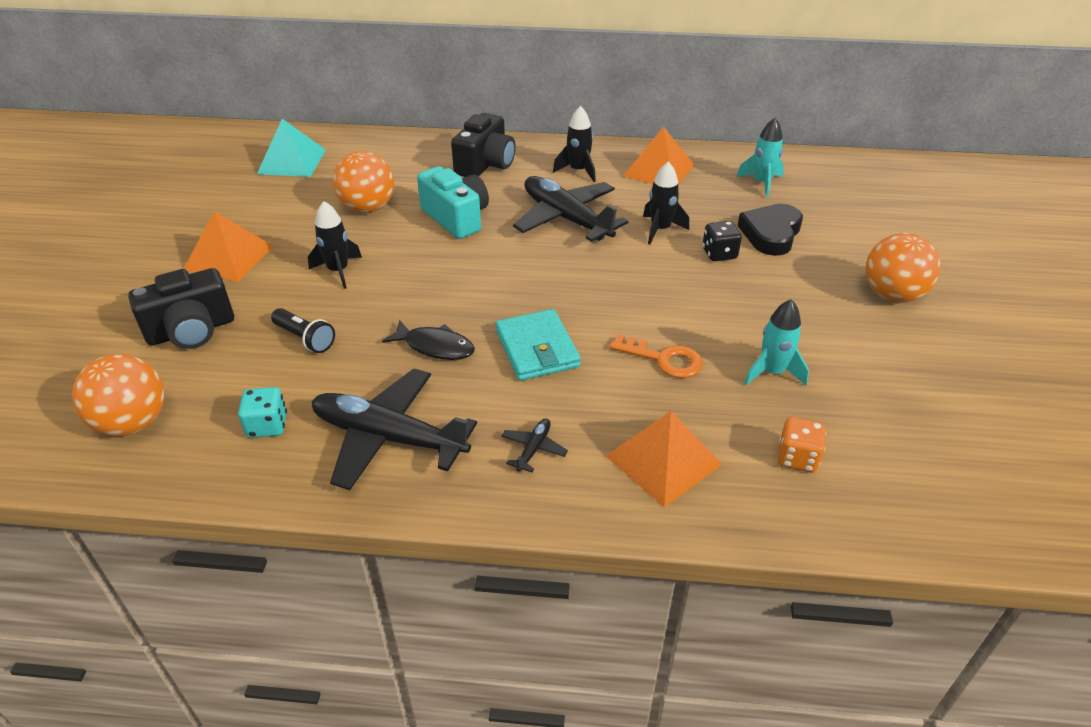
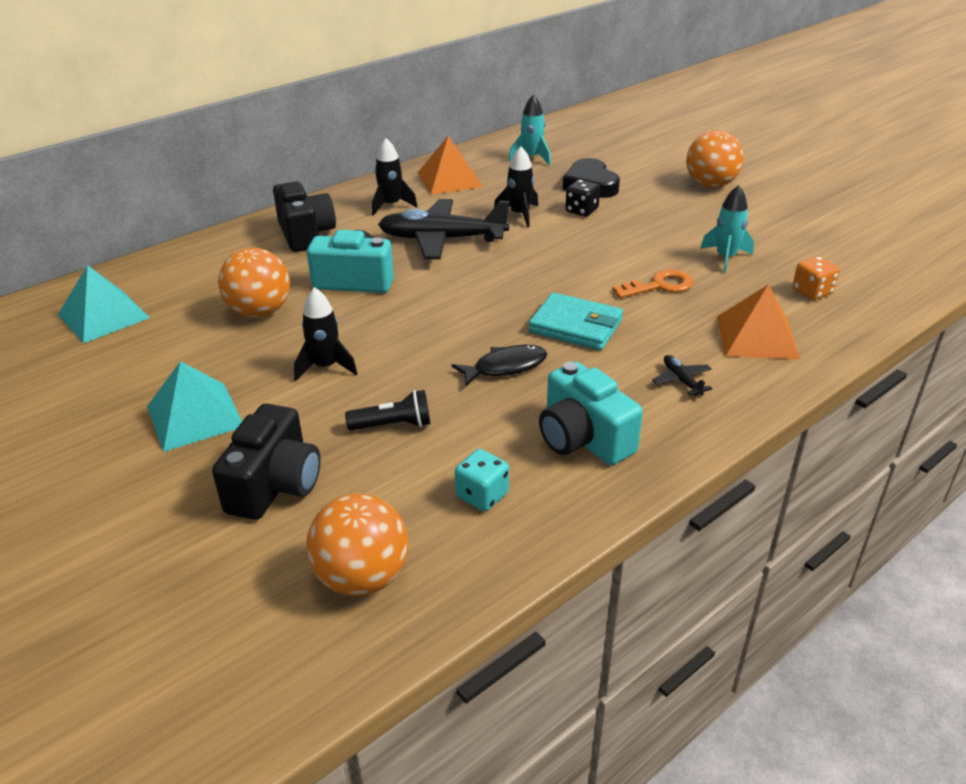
camera: 45 degrees left, 5 degrees down
(229, 257) = (195, 416): orange pyramid -> turquoise pyramid
(388, 437) = (583, 439): black plane -> turquoise camera

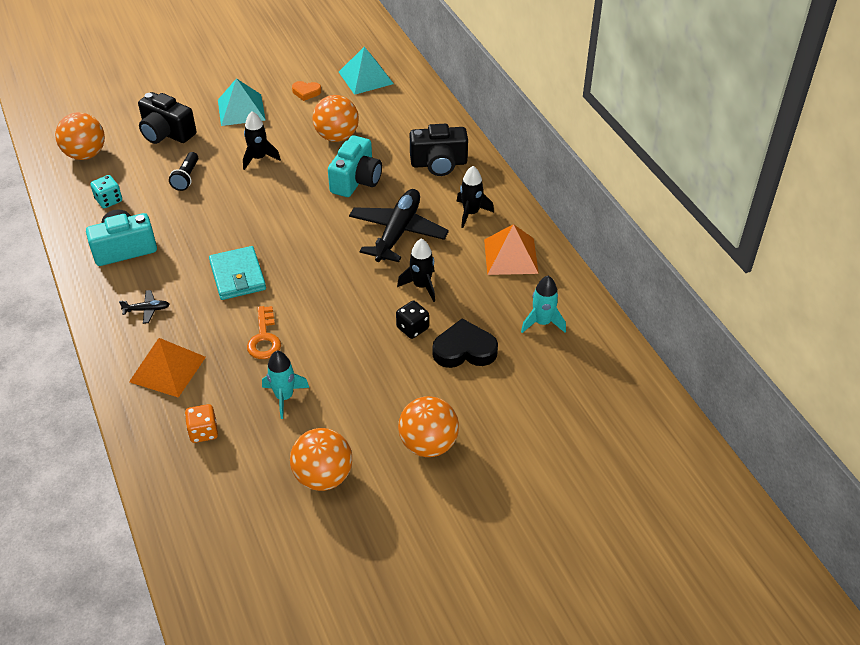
camera: 105 degrees right, 10 degrees up
(143, 361) = (306, 92): none -> orange heart
(505, 367) = (212, 232): black fish -> none
(575, 326) = (238, 276): turquoise wallet -> turquoise wallet turned 60 degrees counterclockwise
(792, 222) = (323, 476): none -> orange ball

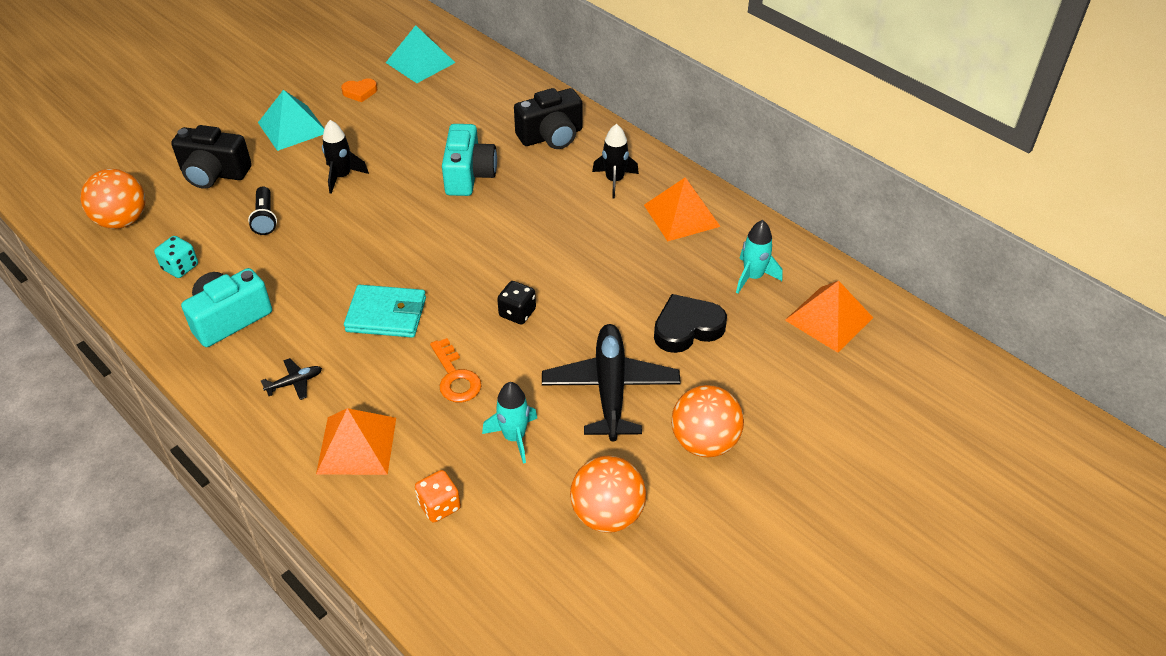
camera: 20 degrees left, 0 degrees up
(238, 276) = (386, 315): turquoise wallet -> turquoise wallet turned 45 degrees counterclockwise
(337, 136) = (421, 133): orange ball -> none
(398, 232) = (546, 220): black plane -> black plane (610, 388)
(412, 328) = (618, 320): black dice -> black dice (517, 313)
(421, 286) = (603, 271): black rocket -> none
(587, 374) = (829, 318): none -> orange pyramid

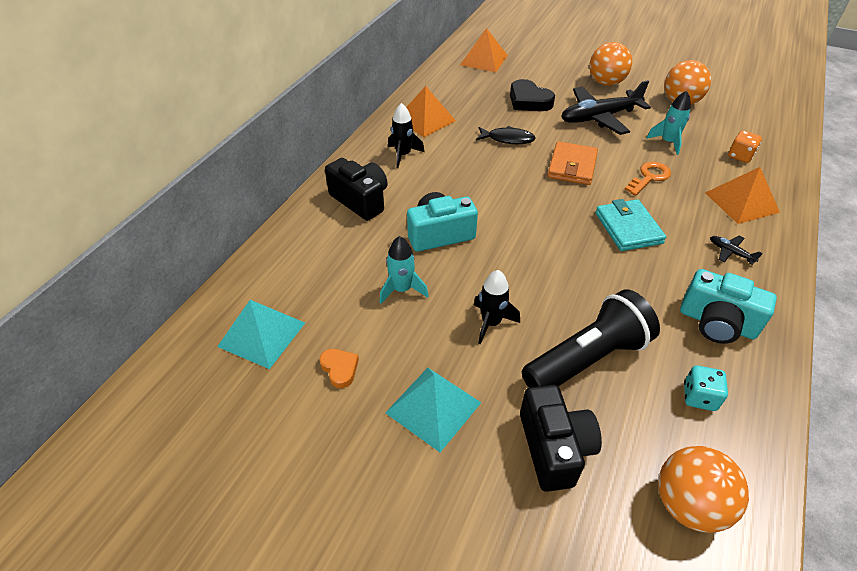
camera: 110 degrees left, 0 degrees up
(265, 218) = (587, 359): black flashlight -> black flashlight, size x2.06
(517, 313) = (572, 166): black dice -> orange wallet
(603, 275) = (507, 139): none -> black fish
(753, 277) = (467, 86): turquoise rocket -> turquoise rocket (402, 289)

